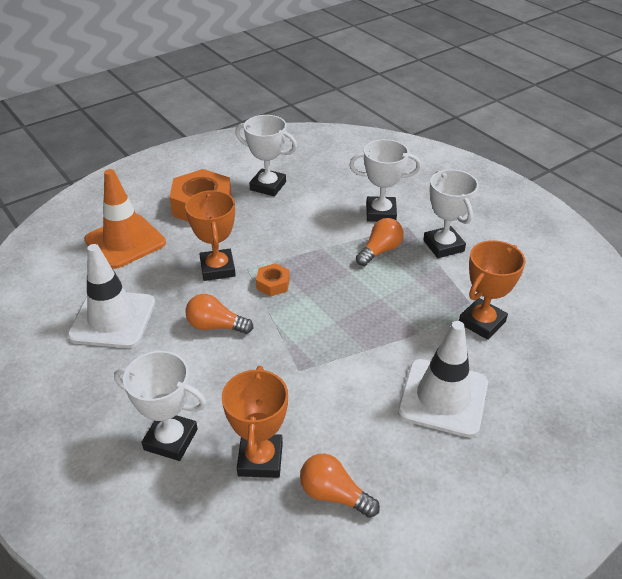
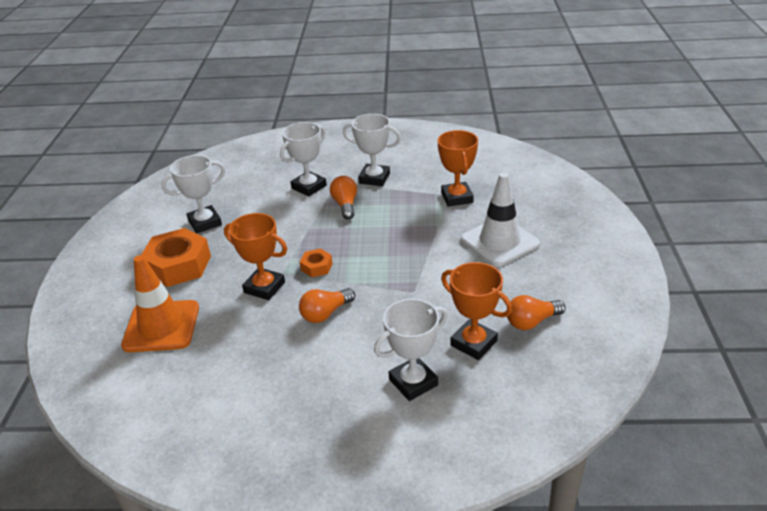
camera: 50 degrees left, 5 degrees down
(113, 319) = (249, 369): white traffic cone -> none

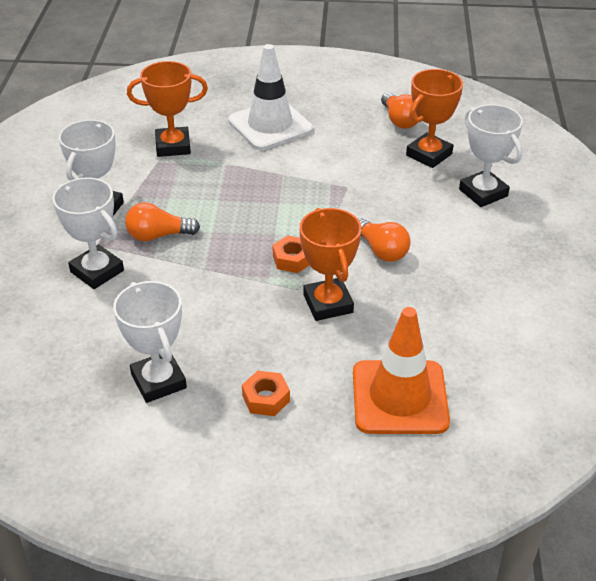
camera: 90 degrees left, 5 degrees up
(178, 265) = (266, 398): orange nut -> orange nut, size x0.49
(264, 287) = (328, 304): orange trophy -> orange trophy turned 45 degrees counterclockwise

